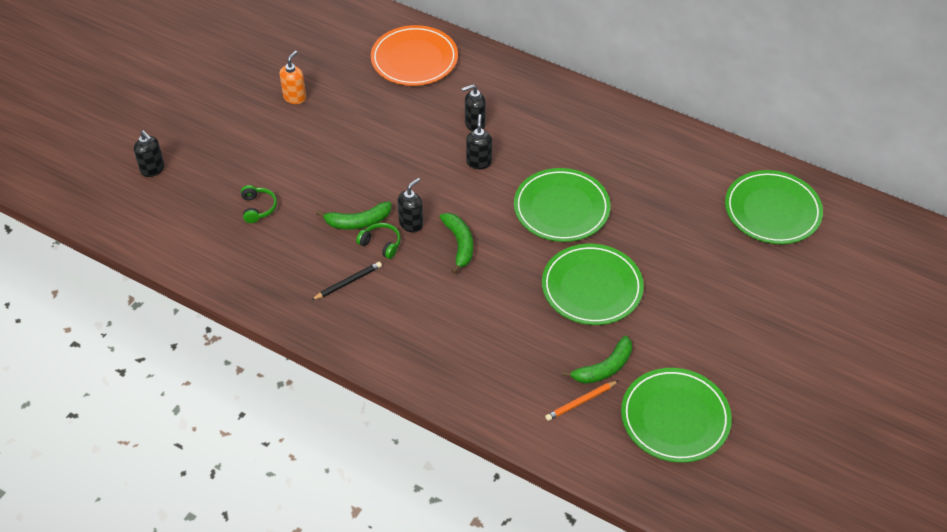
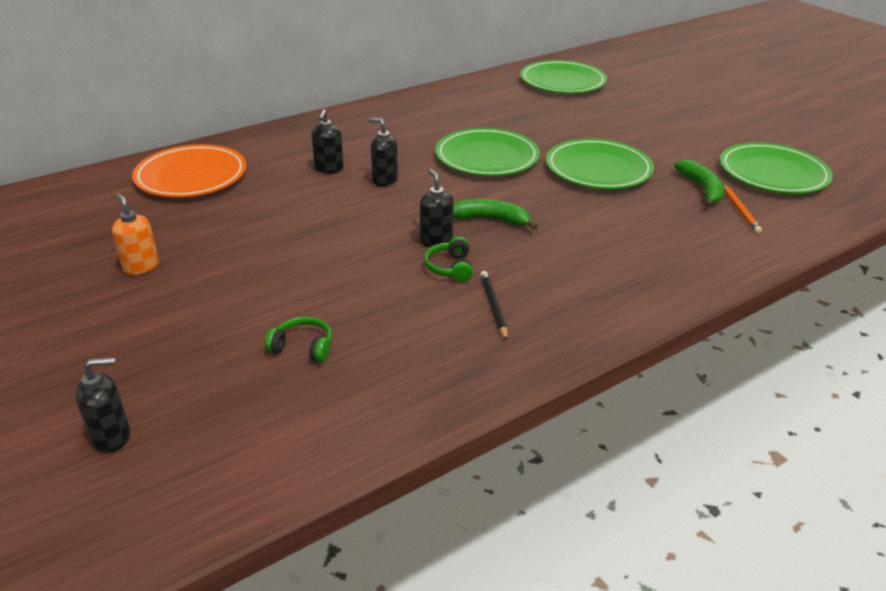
camera: 65 degrees left, 15 degrees down
(358, 222) = (401, 274): green banana -> none
(381, 244) = (450, 267): green headphones -> green headphones turned 60 degrees counterclockwise

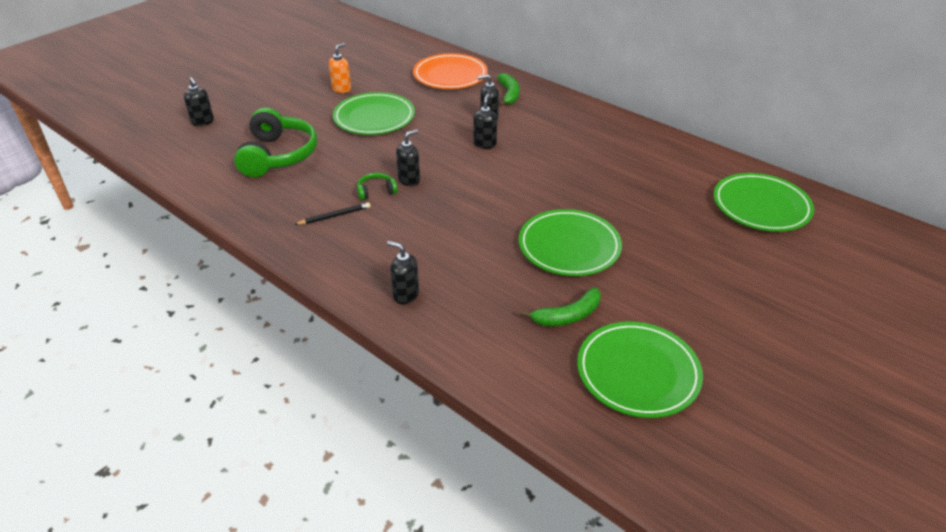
camera: 75 degrees right, 5 degrees up
(303, 347) = (278, 155): green headphones -> green headphones, size x2.29
(487, 157) = (553, 183): green plate -> green plate (374, 117)
(491, 220) = (449, 199): green banana -> green banana (509, 94)
(664, 271) = (405, 295): none -> black soap dispenser
(740, 210) = (536, 343): orange pencil -> none

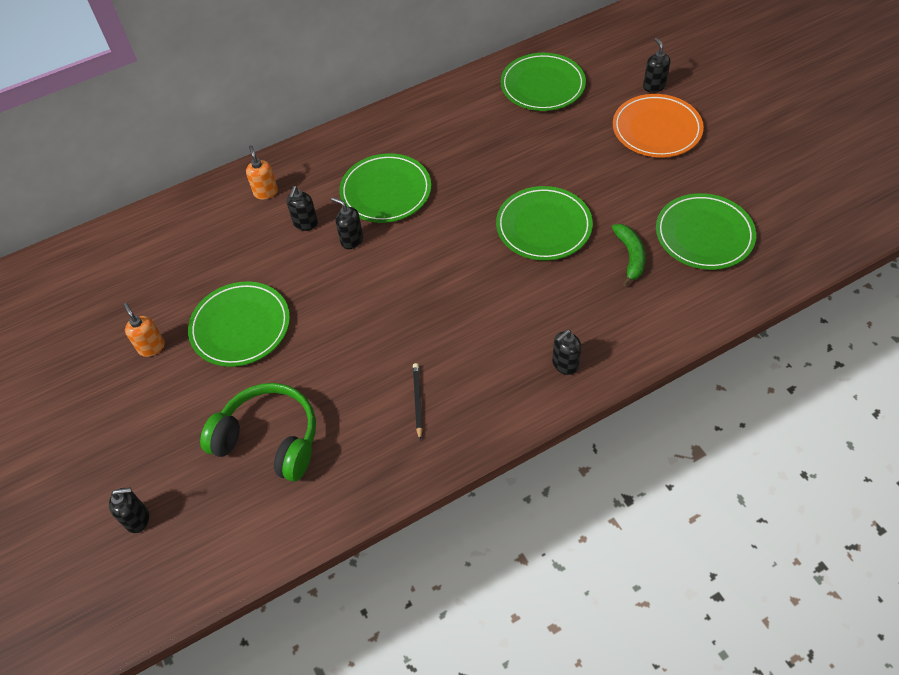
camera: 65 degrees left, 15 degrees up
(376, 191) = (391, 355): green headphones -> none
(409, 180) = (384, 321): black soap dispenser -> black soap dispenser (654, 86)
(450, 75) = (189, 232): orange plate -> orange plate (656, 129)
(509, 94) = (266, 192): green banana -> orange soap dispenser
(549, 147) = (386, 191): none -> green plate

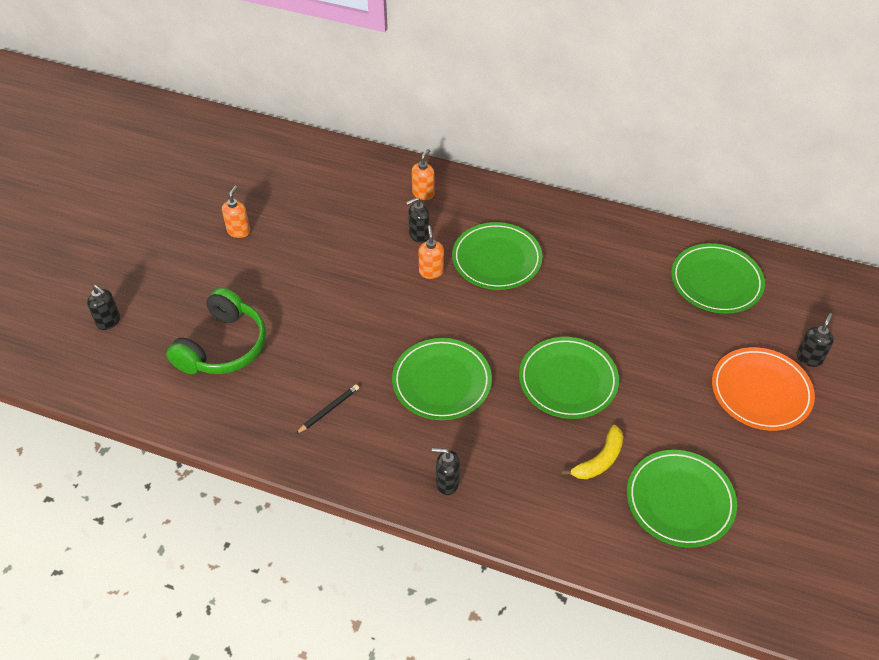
camera: 45 degrees right, 5 degrees down
(240, 326) = (297, 264): green plate -> green plate (441, 382)
(269, 439) = (223, 346): green headphones -> green headphones turned 45 degrees clockwise
(352, 240) = (431, 271): black soap dispenser -> orange soap dispenser
(630, 256) = (599, 460): green banana -> yellow banana

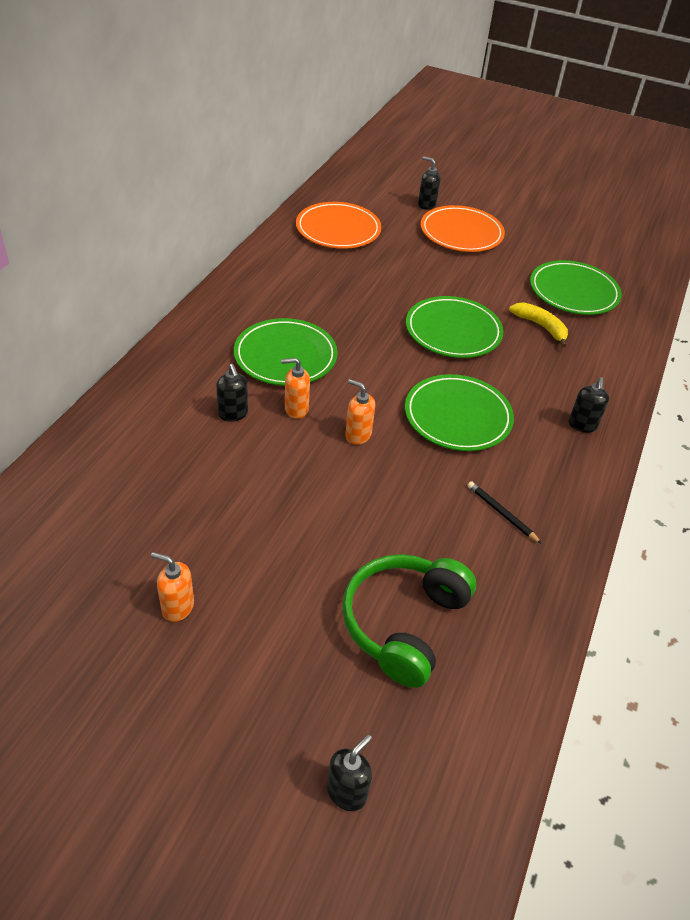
camera: 90 degrees left, 5 degrees down
(223, 346) = (404, 624): green headphones -> green headphones turned 90 degrees counterclockwise
(423, 193) = (159, 403): orange soap dispenser -> orange soap dispenser (358, 435)
(716, 281) = (338, 229): green plate -> orange plate

